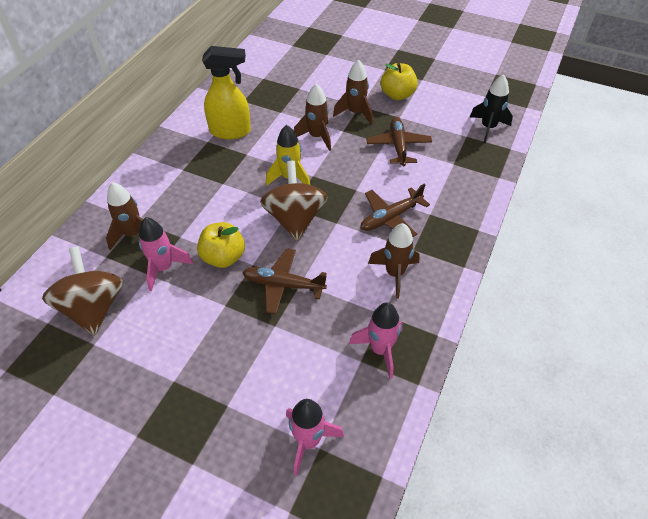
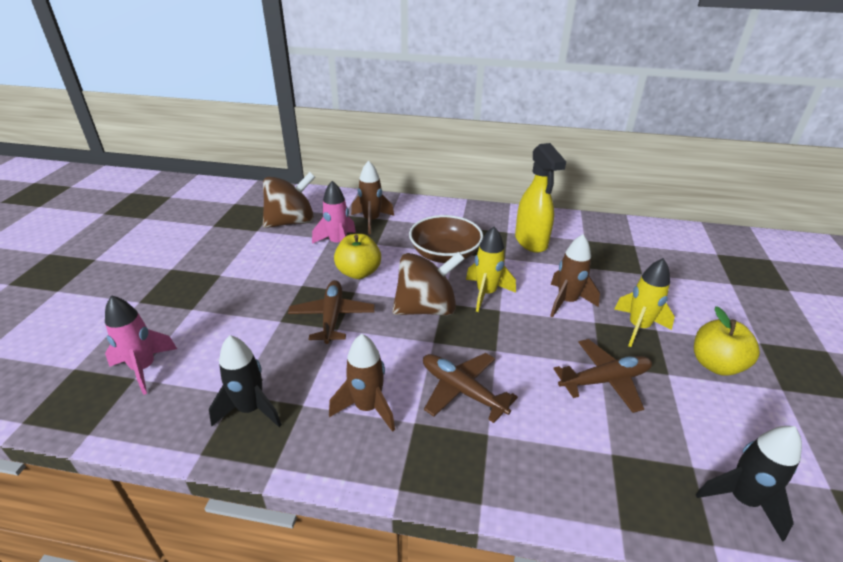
camera: 75 degrees right, 15 degrees down
(223, 190) = (445, 254): none -> brown bowl
(355, 113) = (638, 327): brown rocket -> yellow rocket
(380, 349) = (251, 409): pink rocket -> black rocket

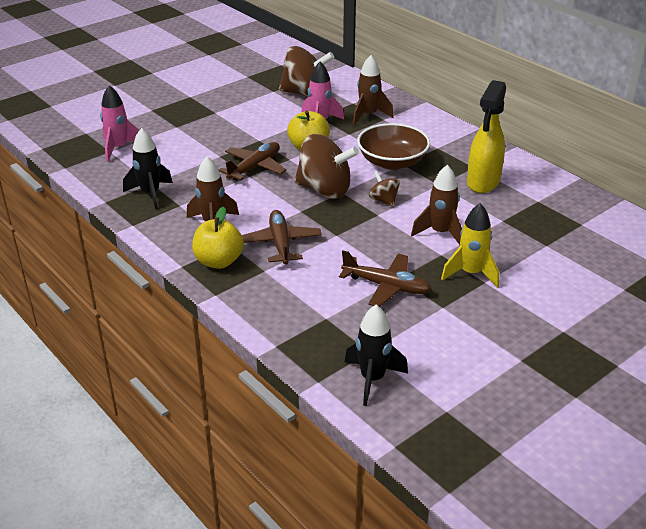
camera: 40 degrees right, 0 degrees up
(486, 293) = (383, 200): yellow rocket -> brown spinning top
(716, 364) = (493, 322): yellow apple -> yellow apple (218, 261)

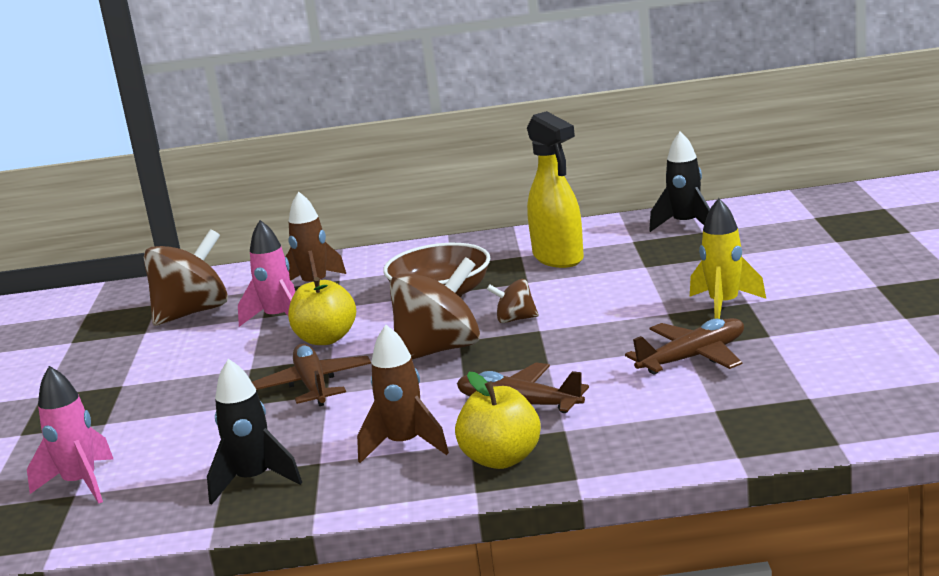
camera: 50 degrees left, 15 degrees down
(372, 379) = (865, 407): black rocket -> black rocket (685, 225)
(440, 233) = (626, 303): brown rocket -> none

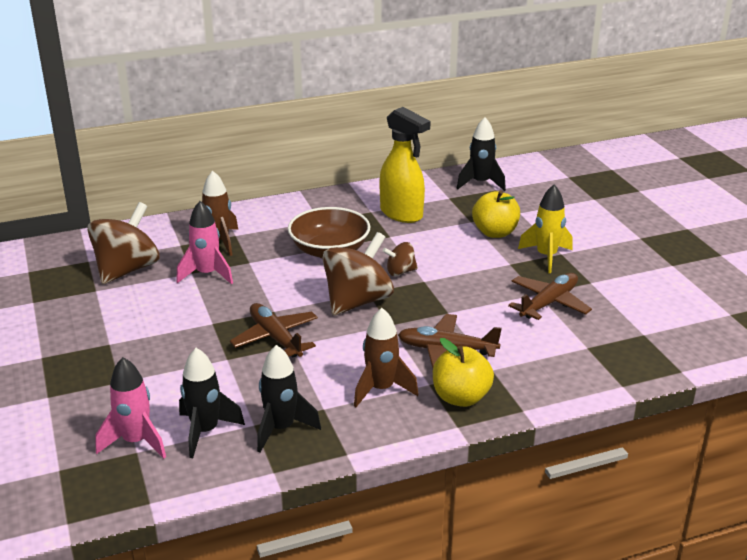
camera: 20 degrees left, 10 degrees up
(164, 478) = (205, 431): none -> black rocket
(326, 339) = (259, 293): yellow apple -> yellow apple (495, 233)

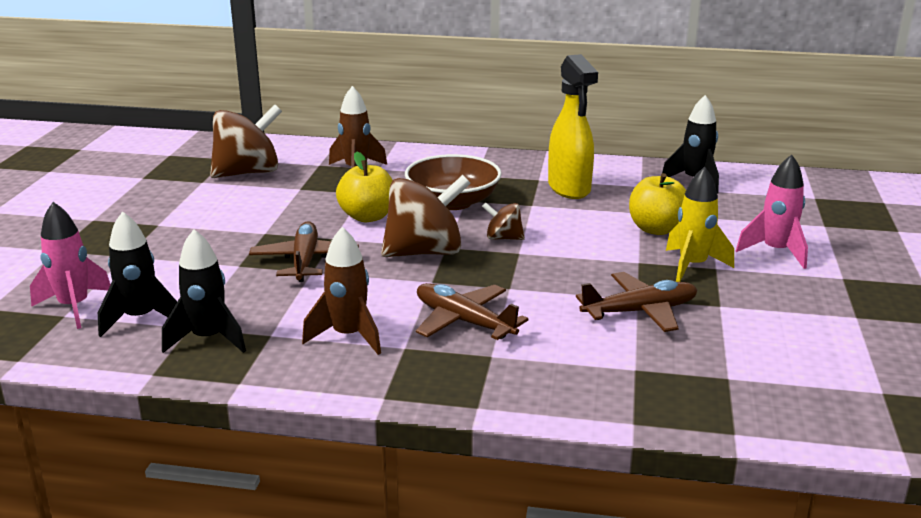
camera: 30 degrees right, 5 degrees down
(207, 274) = (311, 193): pink rocket -> pink rocket (775, 252)
(461, 397) = (422, 371): yellow apple -> yellow apple (368, 217)

